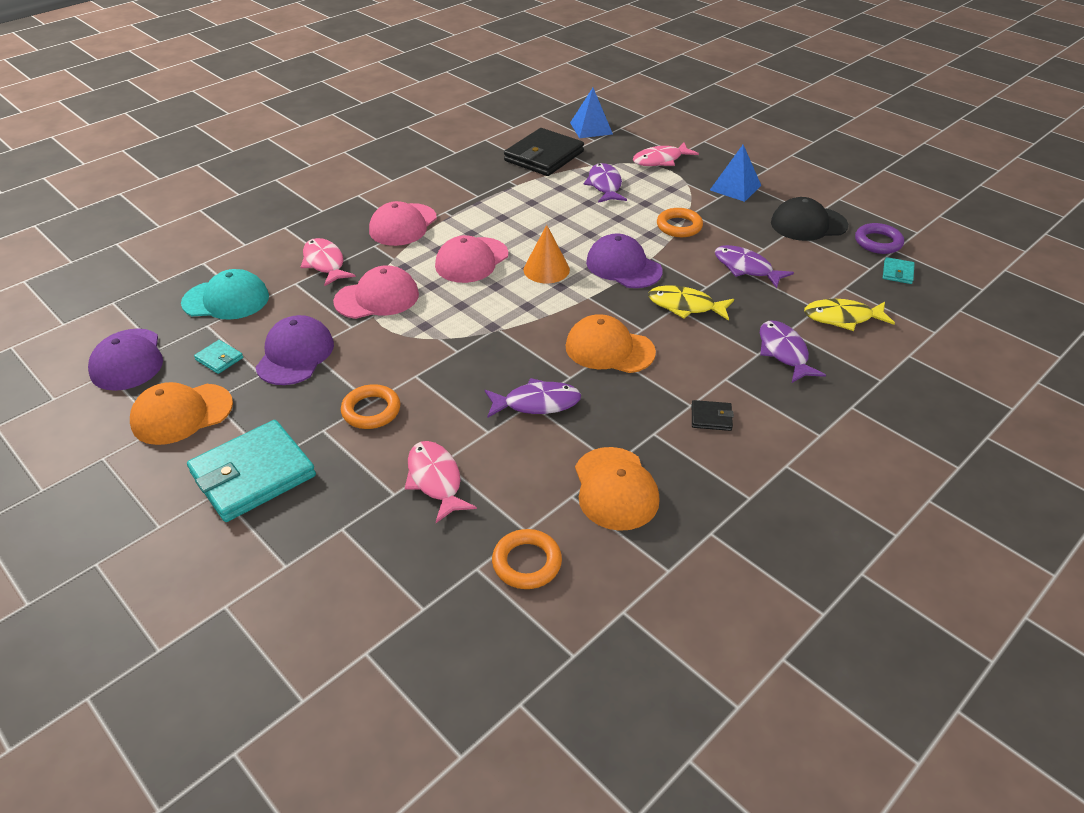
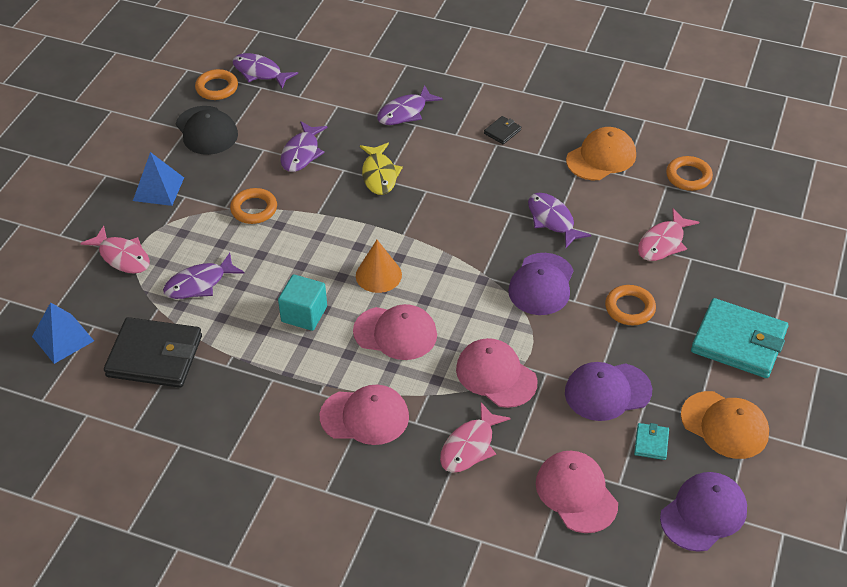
camera: 115 degrees left, 5 degrees up
(226, 300) = (576, 493): turquoise cap -> pink cap
(532, 223) = (304, 314): none -> turquoise cube
(609, 349) = (464, 201): orange cap -> none
(623, 266) = (343, 226): purple cap -> purple cap (541, 284)
(711, 417) = (502, 132): black wallet -> black wallet turned 60 degrees clockwise
(842, 318) = (342, 91): yellow fish -> none
(878, 242) = (217, 88): purple ring -> orange ring
(897, 273) = (260, 72): turquoise wallet -> purple fish

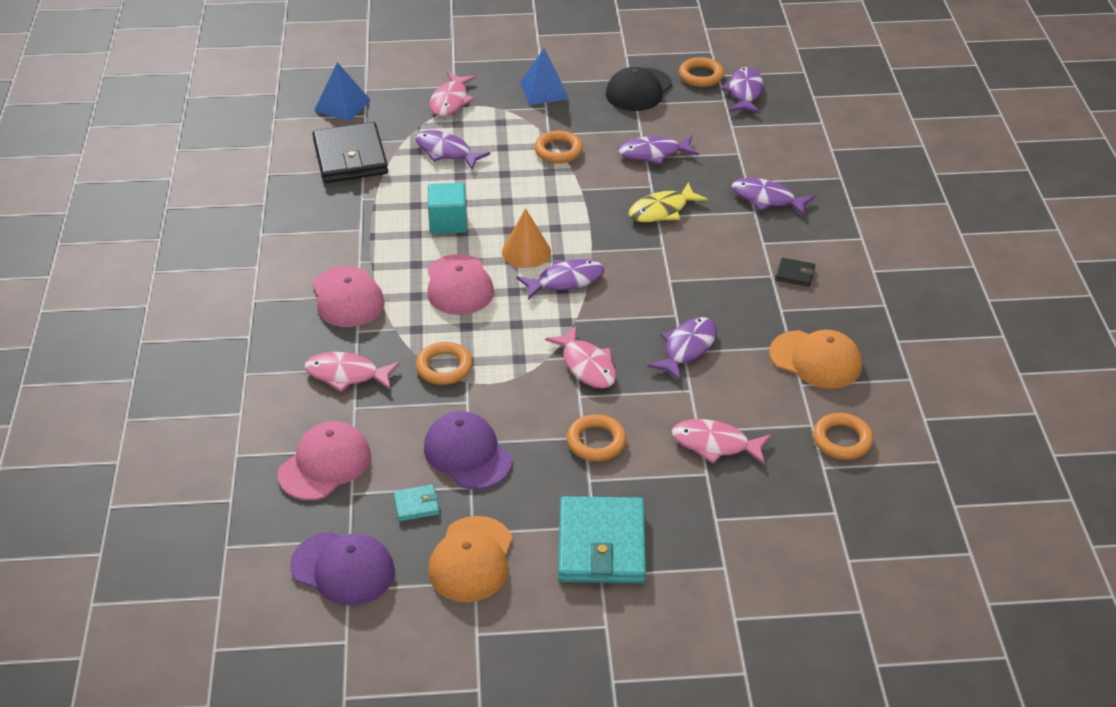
camera: 65 degrees right, 5 degrees down
(431, 263) = (565, 281): none -> purple fish
(496, 375) = (444, 367): pink cap -> orange ring
(541, 284) = (587, 365): purple cap -> pink fish

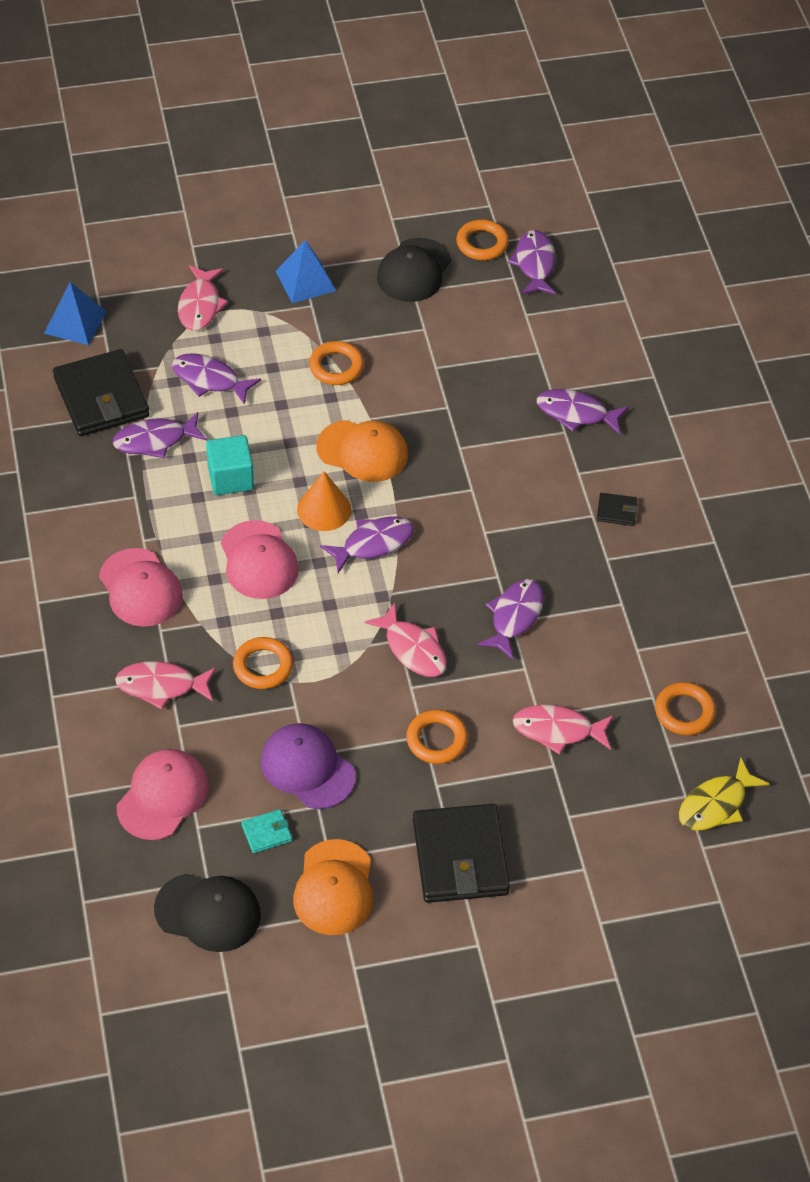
camera: 10 degrees left, 10 degrees up
(343, 569) = (208, 912): purple cap -> black cap
(601, 544) = (460, 857): turquoise wallet -> black wallet
(653, 153) = (444, 361): purple fish -> purple fish (155, 440)
(662, 210) = (464, 439): yellow fish -> yellow fish (716, 804)
(816, 360) = (649, 618): orange cap -> orange cap (362, 451)

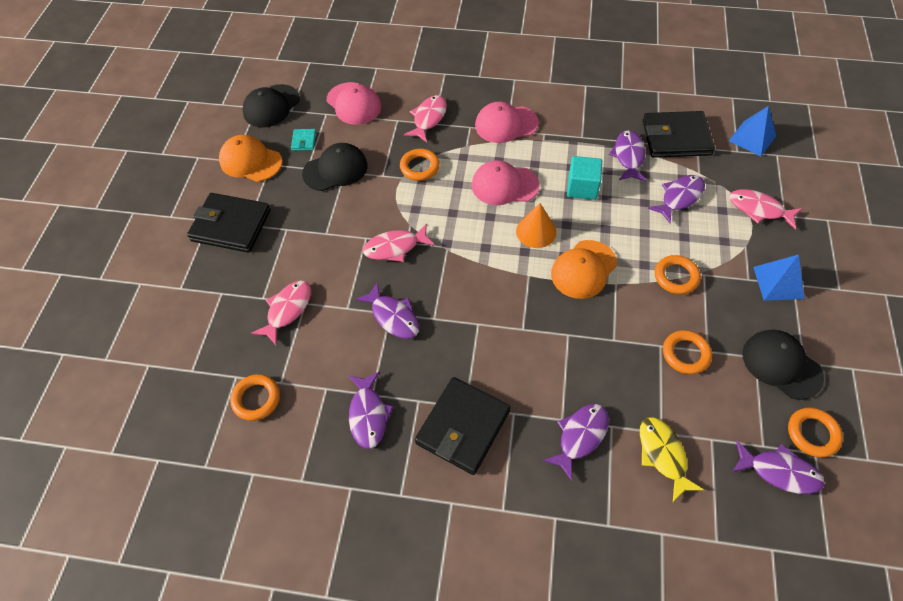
camera: 115 degrees right, 5 degrees up
(307, 768) = (335, 169): purple cap -> black cap
(373, 543) = (494, 251): purple fish -> purple fish (368, 415)
(436, 740) = (319, 239): orange ring -> orange ring (685, 354)
(616, 511) = (463, 427): black wallet -> black wallet, size x2.33
(716, 804) = (173, 388): yellow fish -> yellow fish (663, 455)

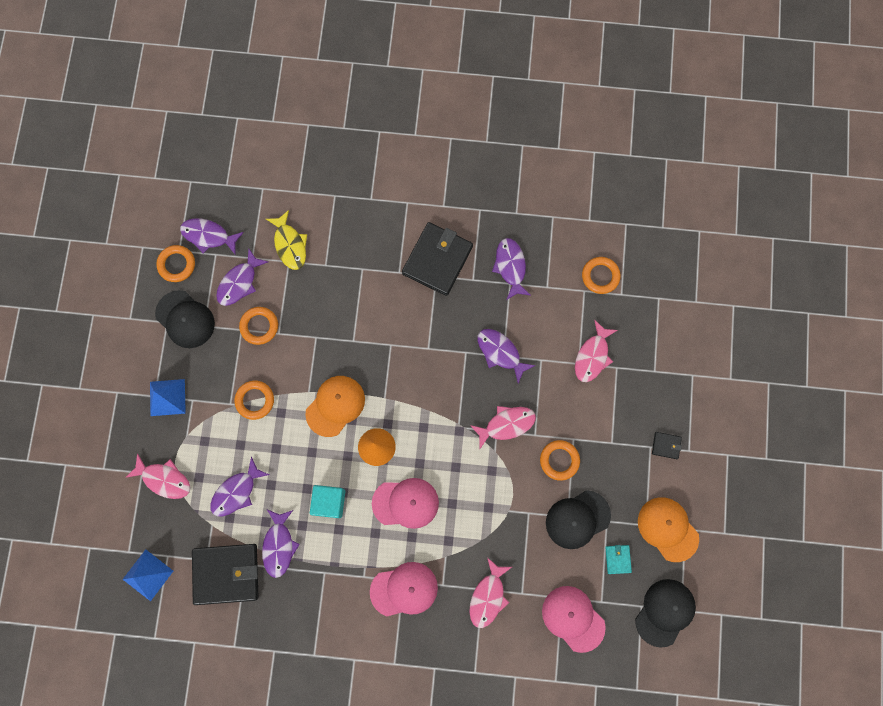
camera: 175 degrees right, 20 degrees up
(231, 225) = (666, 445): black wallet -> black wallet, size x0.43
(250, 161) = (667, 529): orange cap -> orange cap turned 150 degrees counterclockwise
(420, 167) = (492, 525): orange ring -> orange ring (559, 460)
(580, 436) = (349, 256): purple fish -> purple fish (239, 282)

